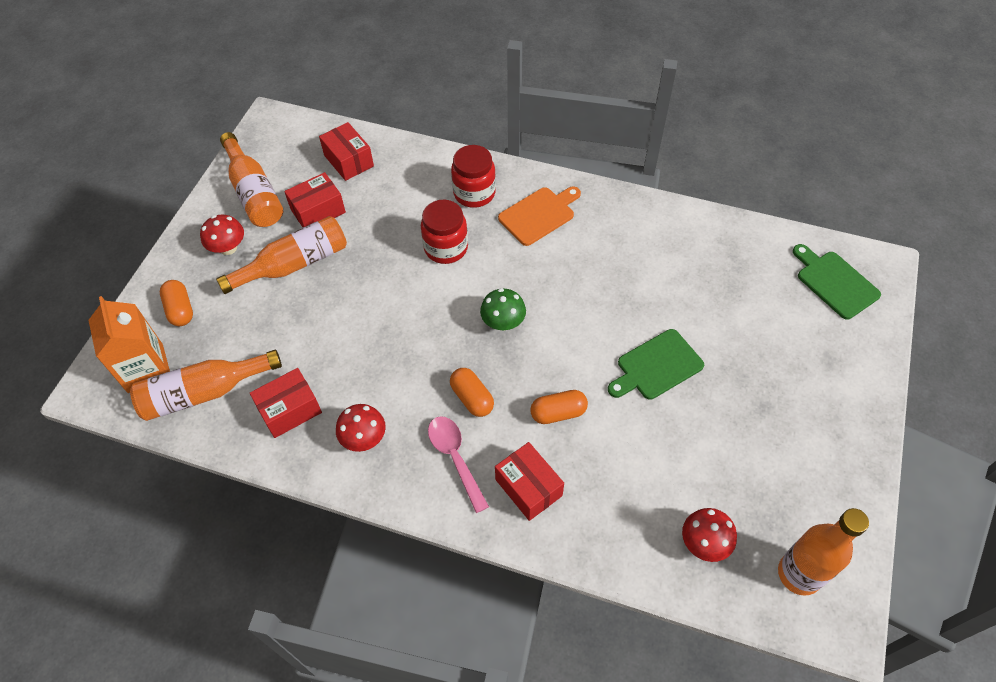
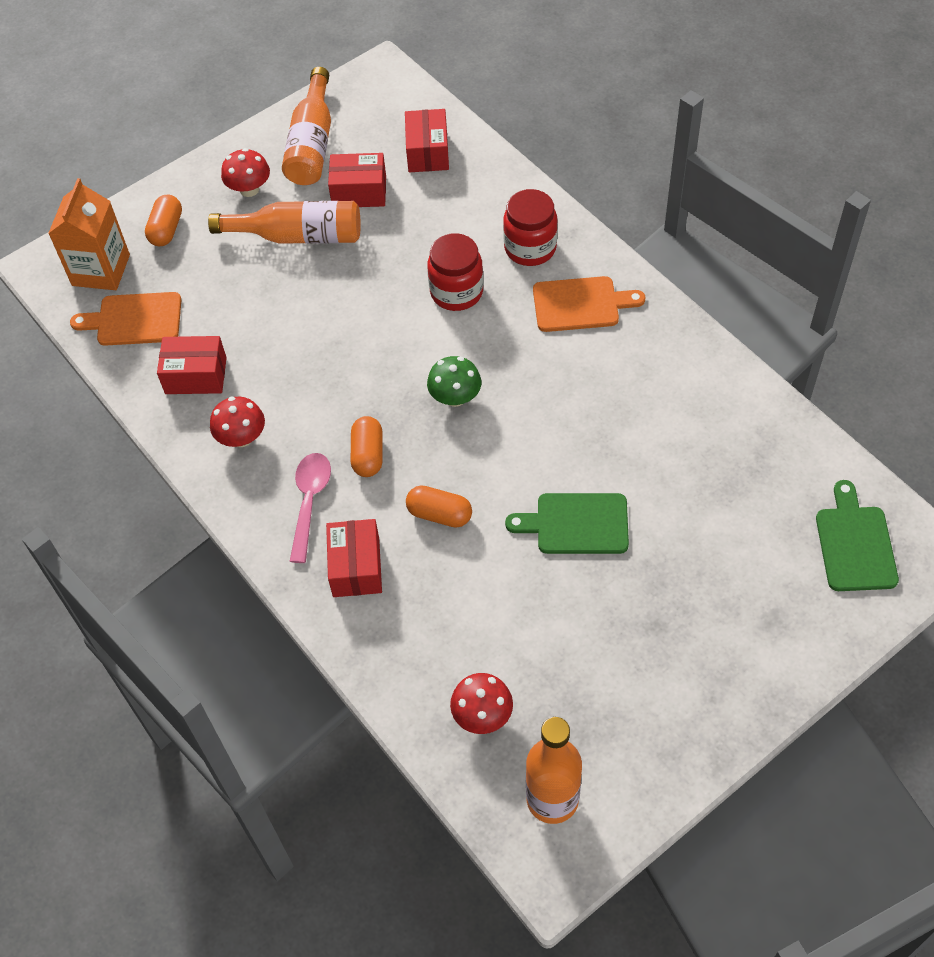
camera: 35 degrees right, 0 degrees up
(204, 393) = (134, 320): orange bottle -> orange cutting board

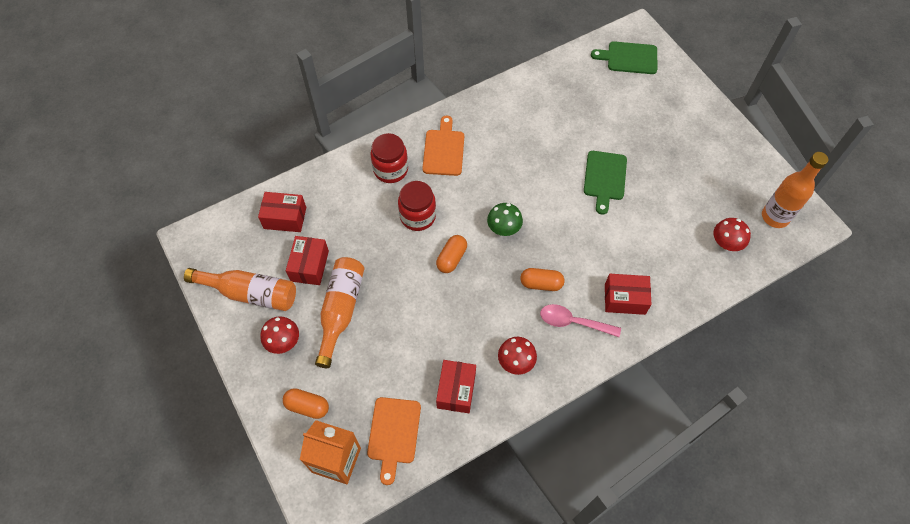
camera: 85 degrees left, 5 degrees up
(439, 514) = (591, 248): orange capsule -> orange capsule (451, 258)

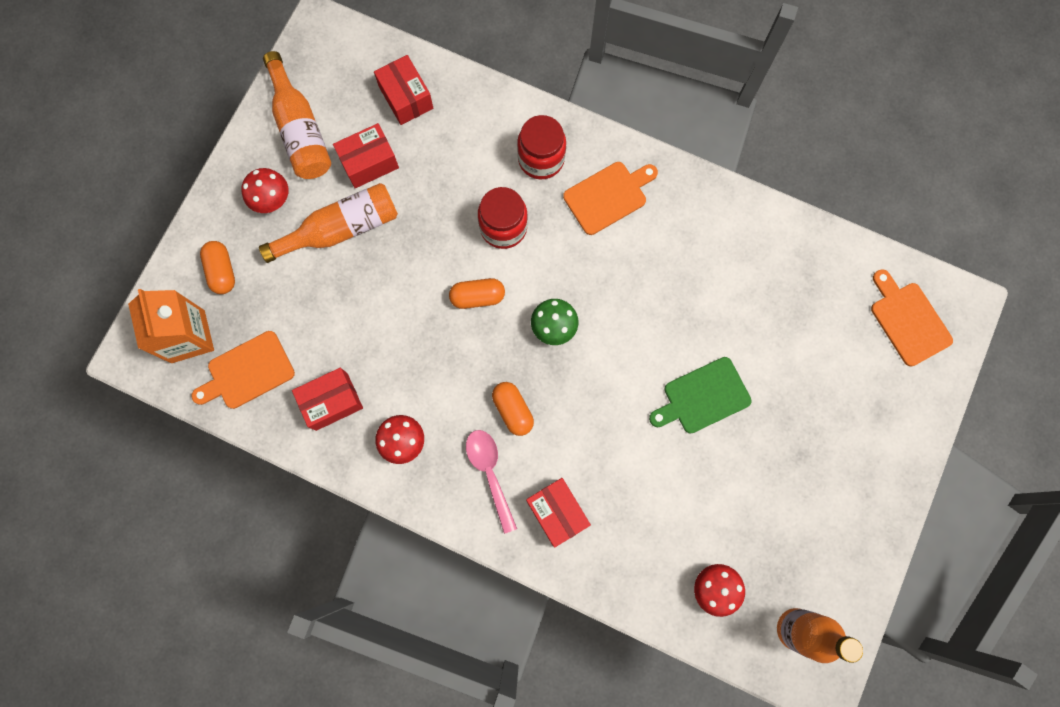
camera: 55 degrees right, 15 degrees up
(629, 58) = (908, 320): green cutting board -> orange cutting board

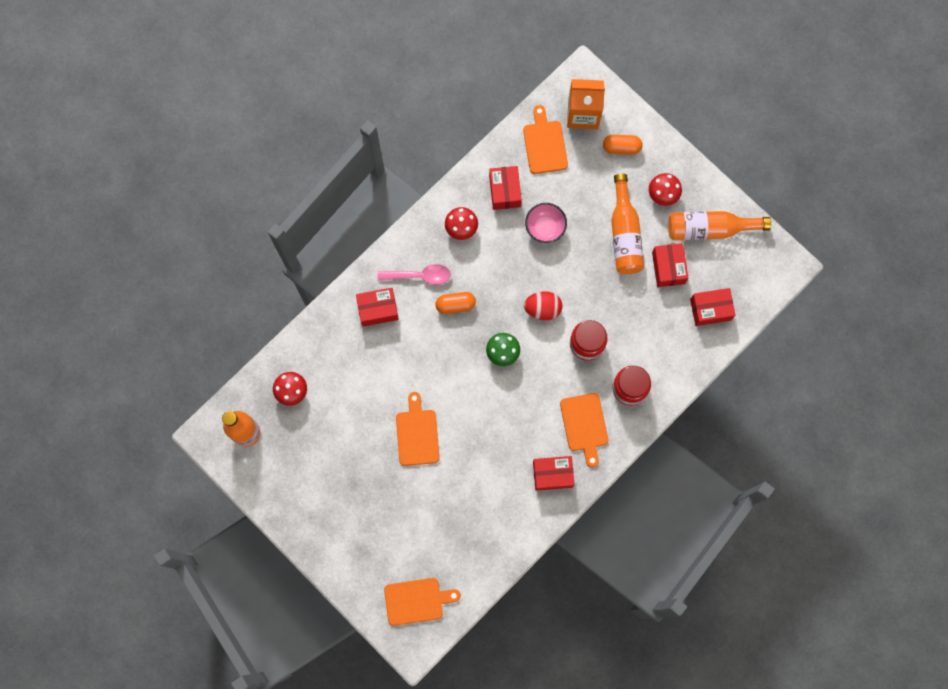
camera: 110 degrees right, 0 degrees up
(366, 331) = (545, 228): none -> pink bowl
(477, 297) = (542, 309): orange capsule -> red egg
(684, 213) = (552, 474): none -> red box
(703, 397) = (417, 434): green cutting board -> orange cutting board

